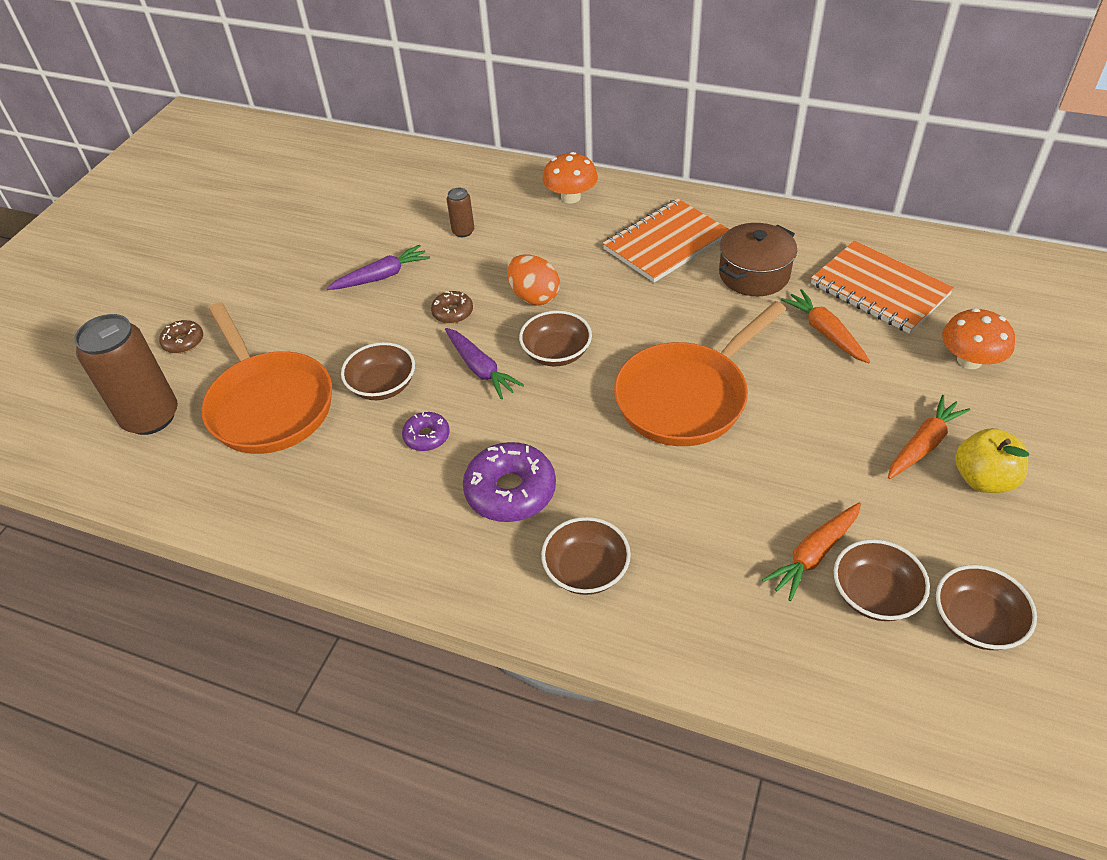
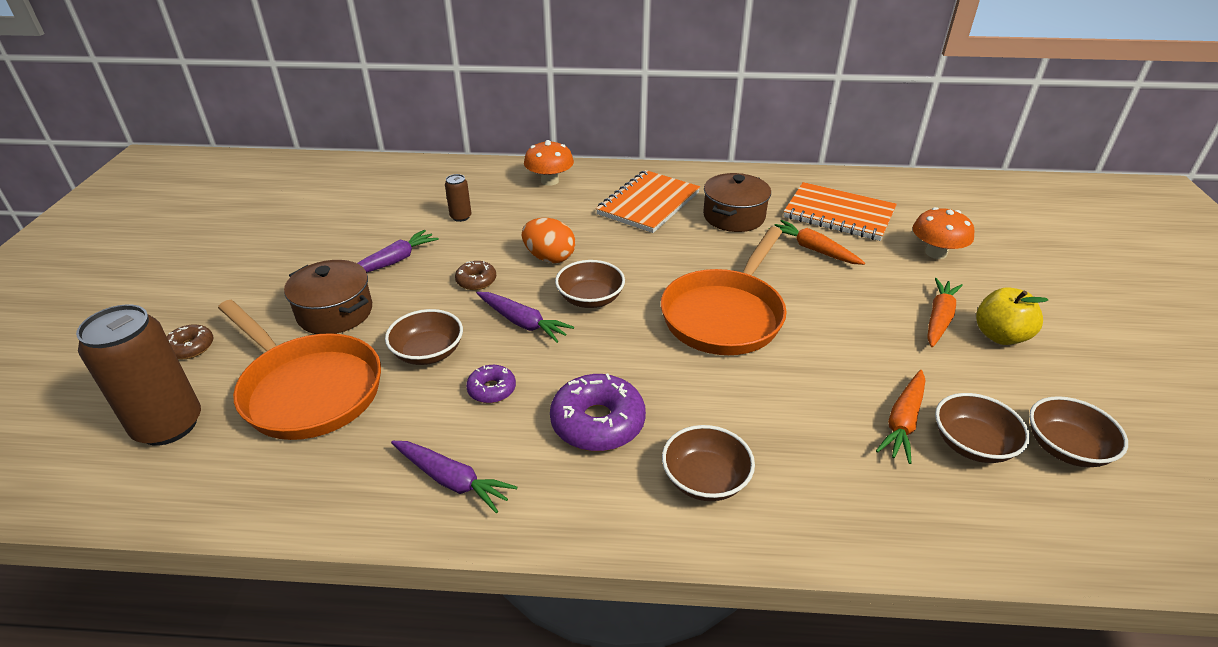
camera: 20 degrees left, 10 degrees down
(313, 326) = (335, 312): none -> brown pot
(363, 520) = (452, 480): none -> purple carrot

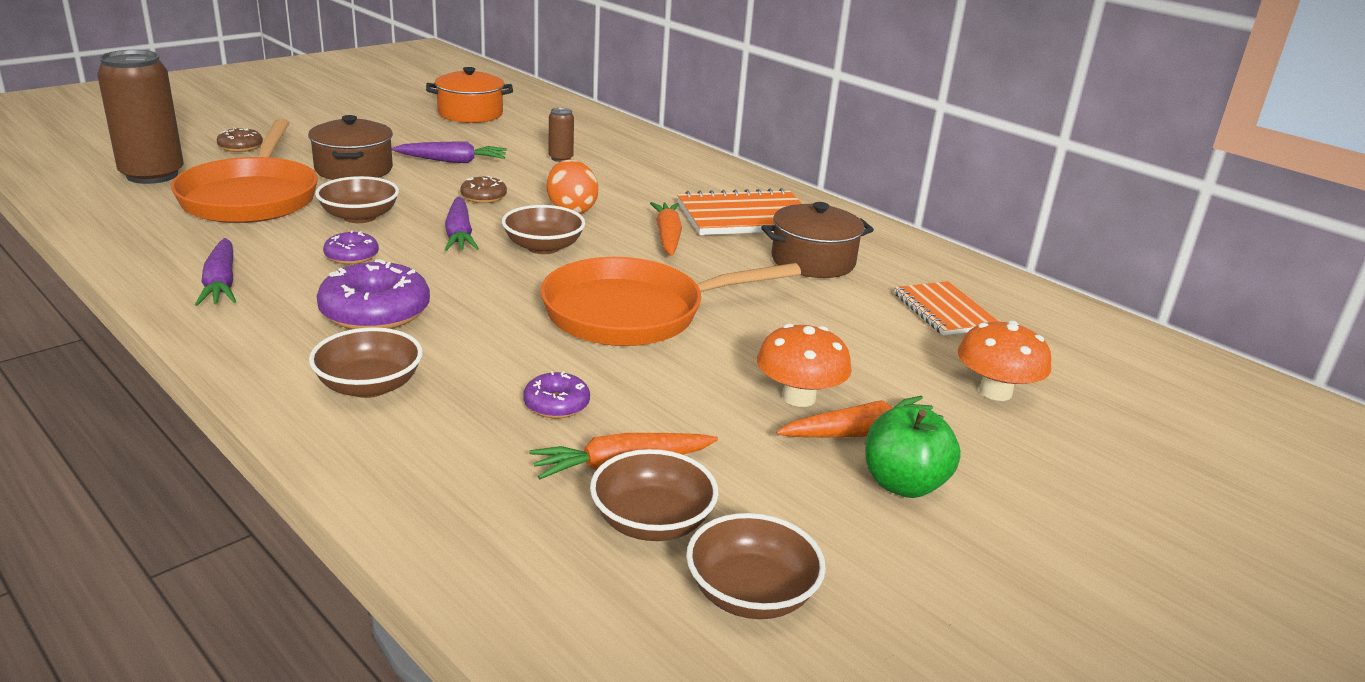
camera: 40 degrees right, 10 degrees down
(319, 209) = (470, 114): none -> orange pot
(549, 181) = (688, 167): orange mushroom -> orange mushroom (799, 397)
(809, 409) = (556, 404): none -> purple donut
(813, 249) = (843, 319): orange carrot -> orange carrot (667, 236)
(838, 214) = (944, 311): orange notebook -> orange notebook, size x0.65
(1000, 336) = (903, 484): yellow apple -> green apple

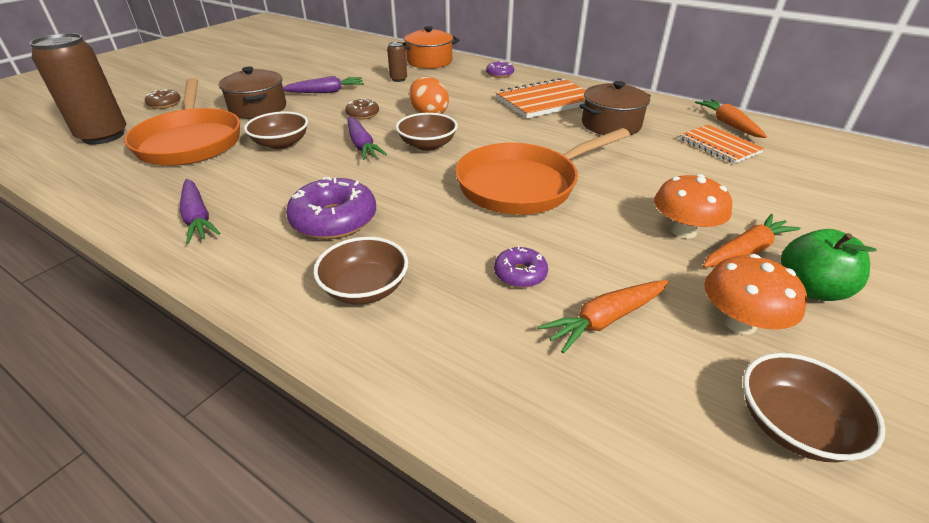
camera: 10 degrees left, 10 degrees up
(352, 256) = (291, 176): purple donut -> purple donut (499, 74)
(470, 114) = (319, 58): orange pot -> orange pot (429, 61)
(652, 522) = (666, 370): brown bowl -> none
(667, 236) = (506, 123): orange carrot -> orange carrot (728, 124)
(995, 392) = (801, 199): orange mushroom -> orange mushroom (739, 322)

